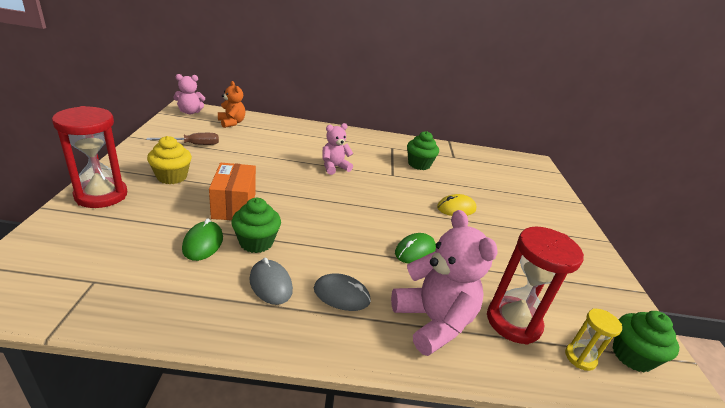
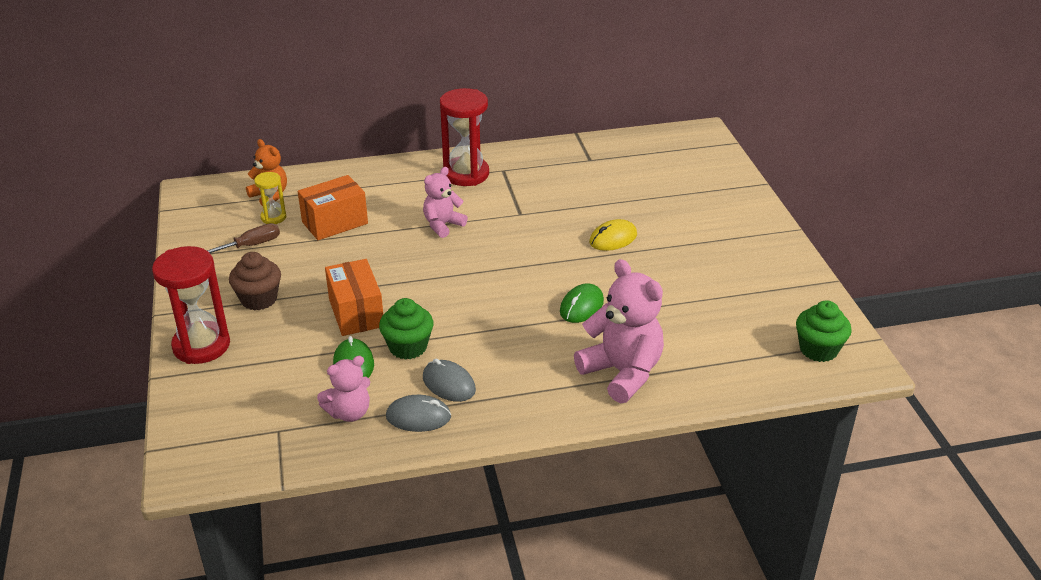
camera: 10 degrees left, 5 degrees up
(172, 177) = (259, 299): yellow cupcake -> brown cupcake
(190, 112) = (202, 195): pink teddy bear -> pink teddy bear (349, 412)
(261, 147) = (335, 223): none -> orange box
(341, 295) = (524, 374): grey mouse -> grey mouse (418, 417)
(419, 164) = (548, 187): green cupcake -> none
(513, 322) = (701, 350): red hourglass -> red hourglass (466, 174)
(580, 358) = (768, 365): yellow hourglass -> yellow hourglass (273, 217)

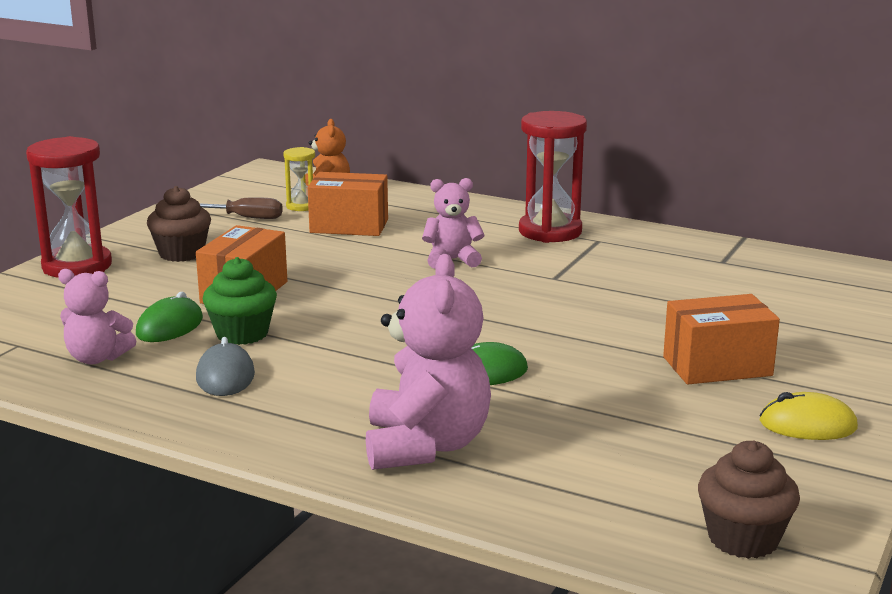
camera: 40 degrees right, 15 degrees down
(418, 417) = (148, 388): grey mouse -> none
(613, 238) = (631, 332): yellow mouse -> yellow mouse (807, 425)
(682, 244) = (717, 366): none -> orange box
(818, 349) = (743, 539): green cupcake -> brown cupcake

